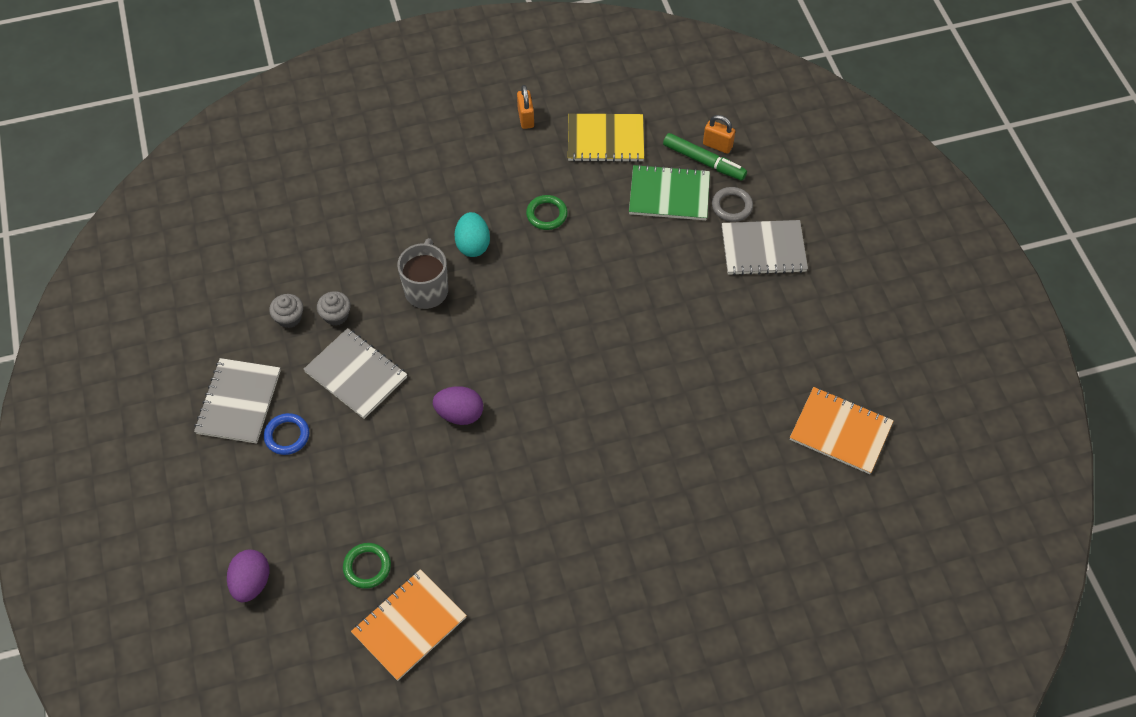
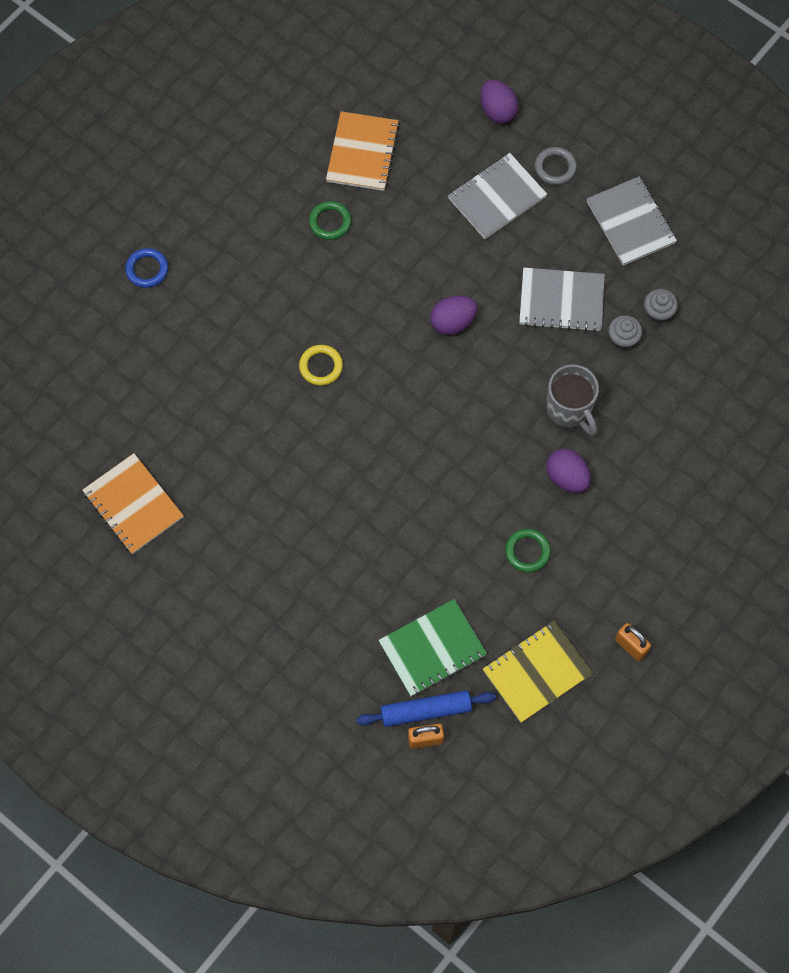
camera: 145 degrees right, 10 degrees up
(287, 435) = (569, 222): blue ring -> blue ring (147, 269)
(367, 567) = (425, 171): green ring -> green ring (330, 222)
(473, 245) = (567, 477): turquoise egg -> purple egg
(600, 447) = (321, 366): none -> yellow ring
(704, 161) = (425, 710): green marker -> blue rolling pin
(732, 206) = (365, 675): grey ring -> grey ring (555, 167)
(763, 249) = (306, 645): grey notebook -> grey notebook (497, 197)
(840, 432) = (133, 505): orange notebook -> orange notebook turned 60 degrees clockwise

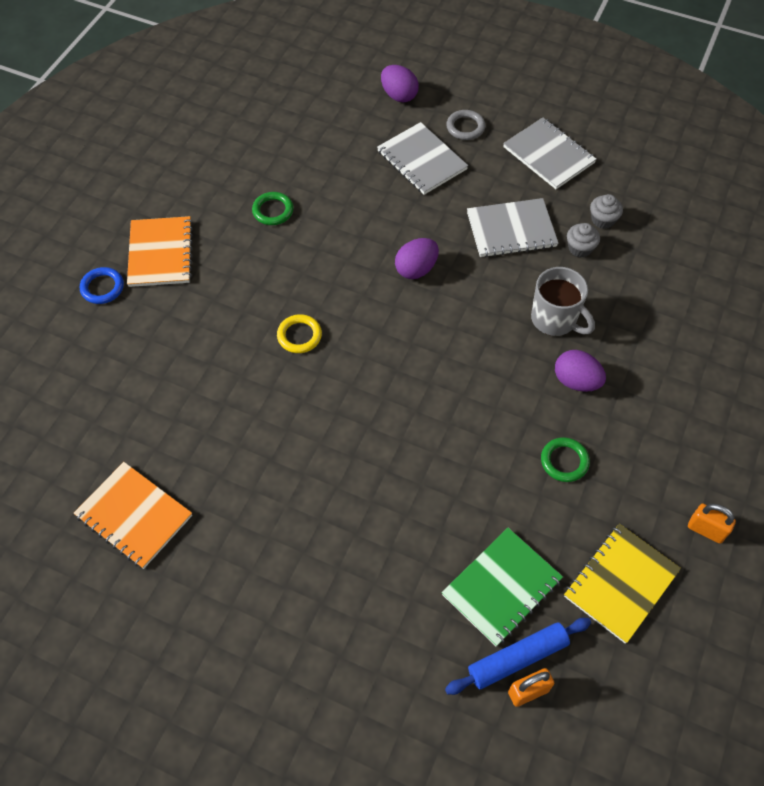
camera: 15 degrees left, 10 degrees down
(362, 153) = (287, 150): orange notebook -> orange notebook (160, 253)
(497, 197) = (422, 160): grey notebook -> grey notebook turned 75 degrees counterclockwise

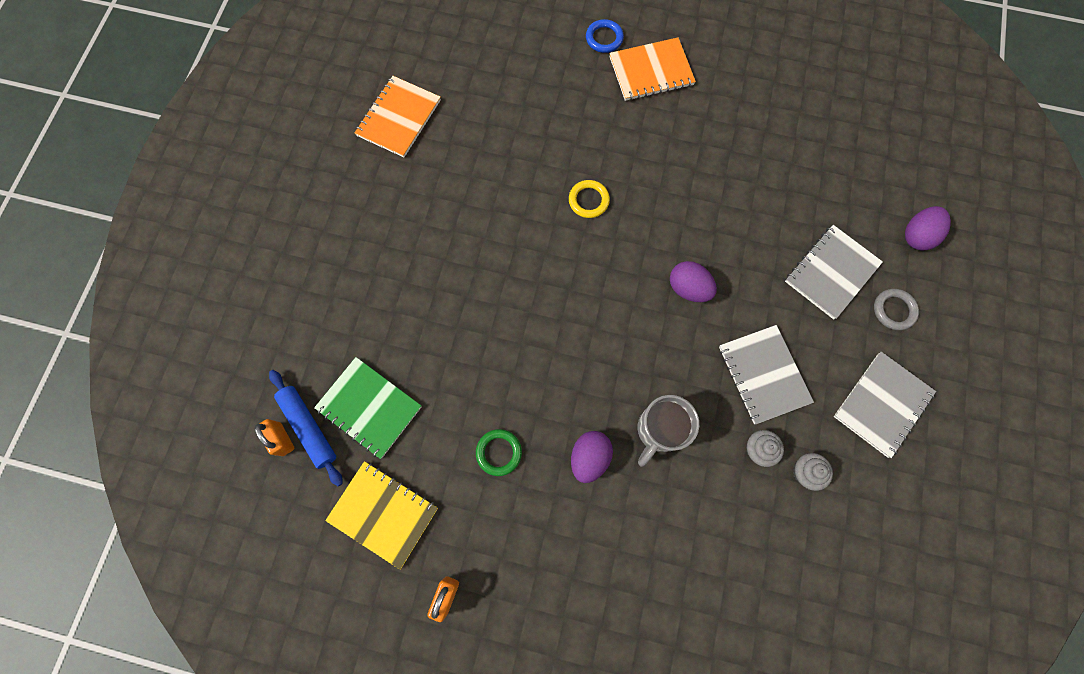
camera: 80 degrees right, 15 degrees up
(273, 211) = (724, 149): green ring -> none

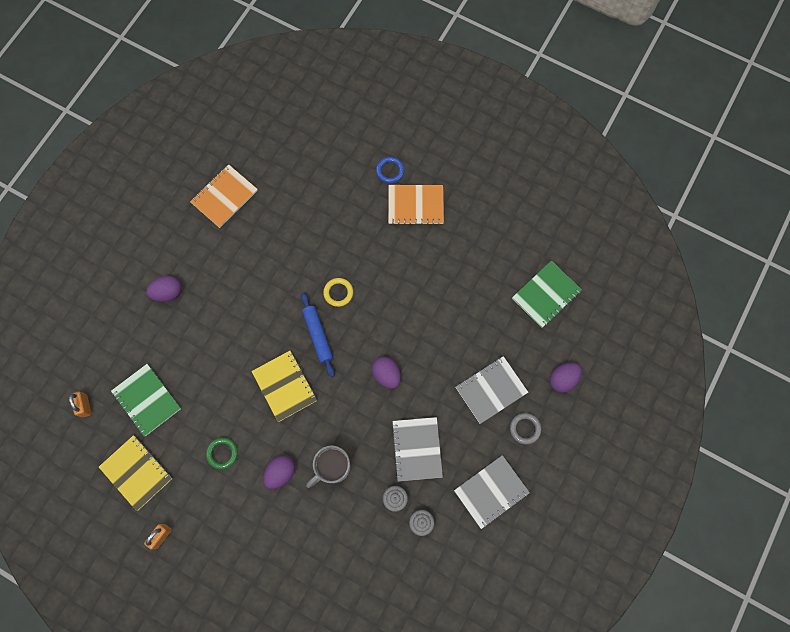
camera: 15 degrees right, 0 degrees up
(309, 427) = (104, 403): blue rolling pin -> blue rolling pin (318, 335)
(357, 256) = (167, 292): none -> purple egg
(556, 338) = (284, 386): none -> yellow notebook
(854, 138) = (546, 295): none -> green notebook

